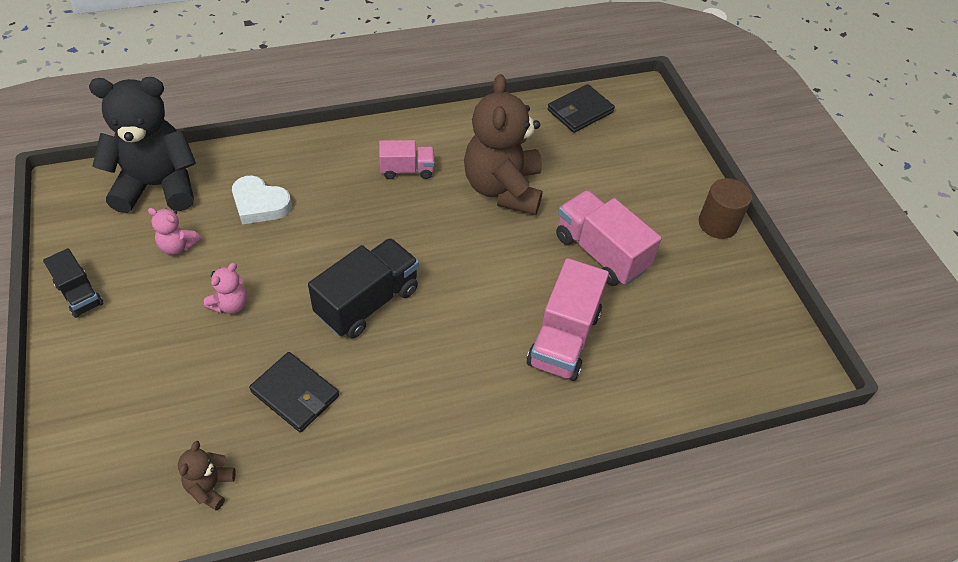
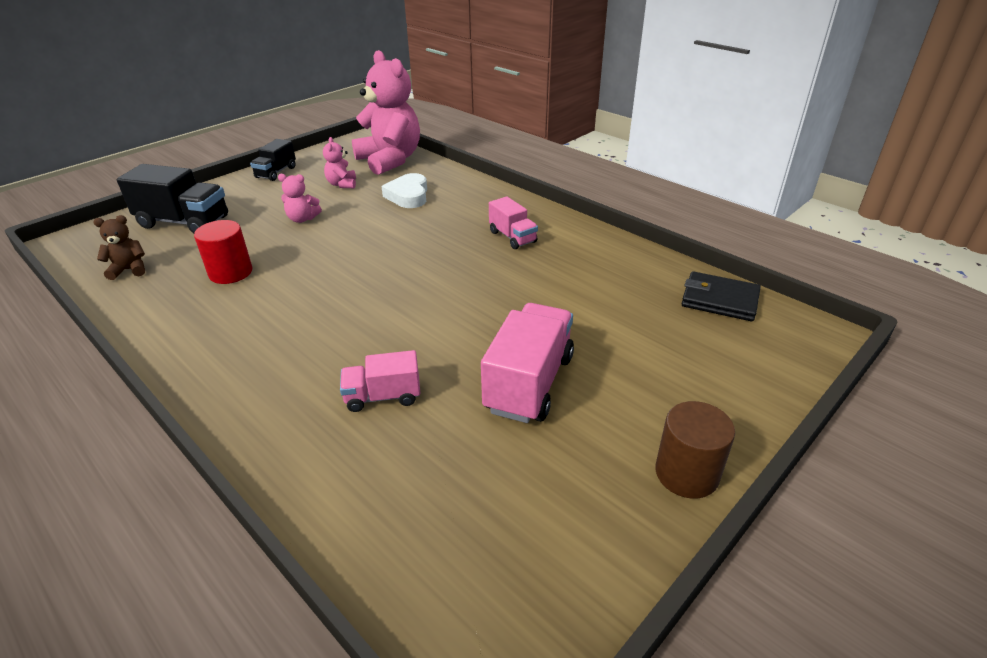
camera: 65 degrees right, 15 degrees down
(157, 186) = (390, 160): black teddy bear -> pink teddy bear
(295, 394) = (230, 272): black wallet -> red cylinder
(367, 302) = (346, 270): black truck -> black truck (184, 222)
(503, 188) = (549, 291): brown teddy bear -> none
(564, 339) = (383, 396): pink truck -> pink truck, size x0.59

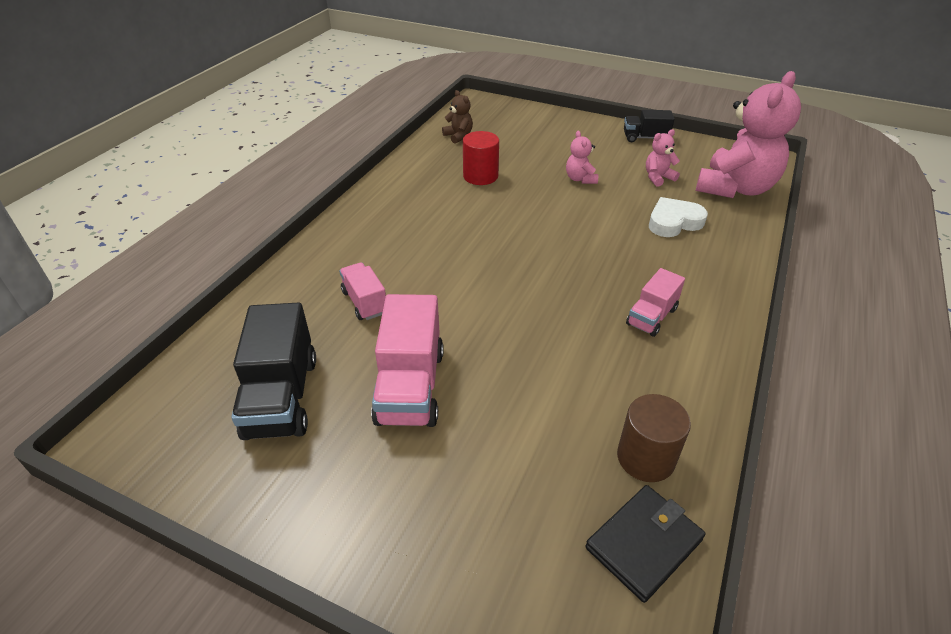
camera: 70 degrees right, 5 degrees up
(184, 222) = (532, 130): black truck -> black truck (282, 397)
(529, 383) = (410, 386): pink truck -> pink truck turned 90 degrees clockwise
(686, 473) = (319, 532): brown cylinder -> brown cylinder (645, 458)
(719, 300) = (644, 543): black wallet -> black wallet turned 45 degrees clockwise

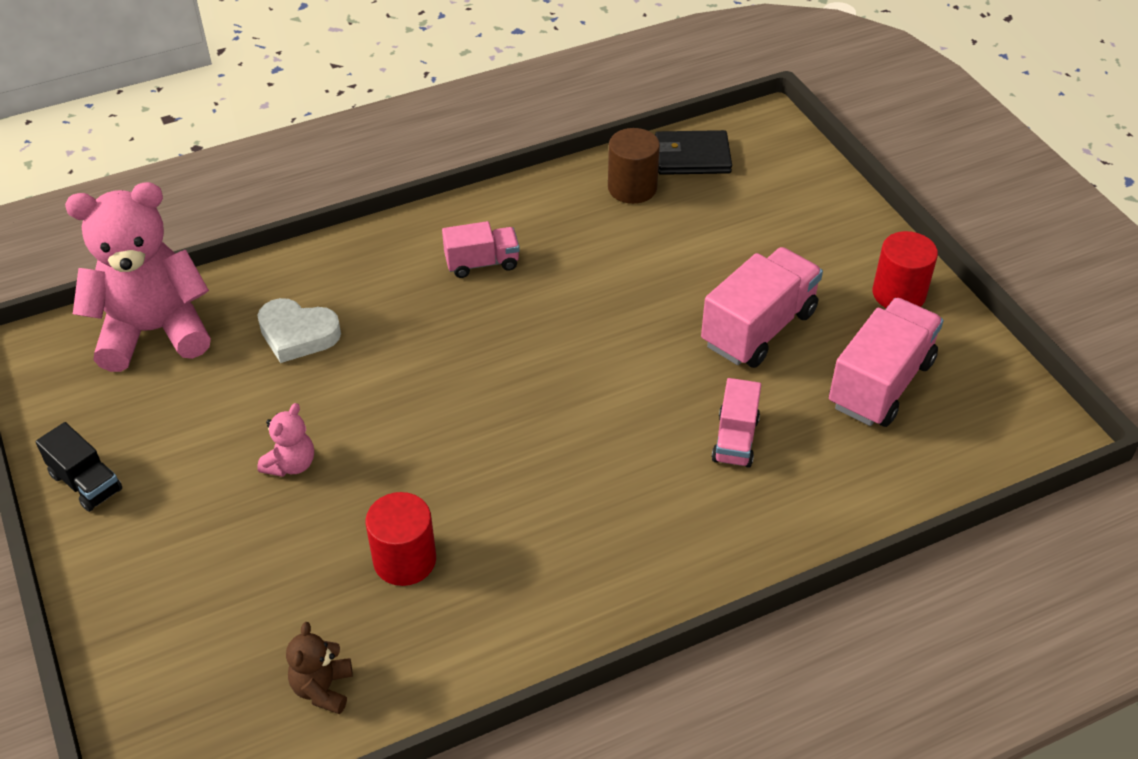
camera: 140 degrees left, 5 degrees up
(282, 397) = (880, 383): black truck -> pink truck
(307, 499) = (899, 294): none -> red cylinder
(658, 178) = (202, 402): pink teddy bear -> none

